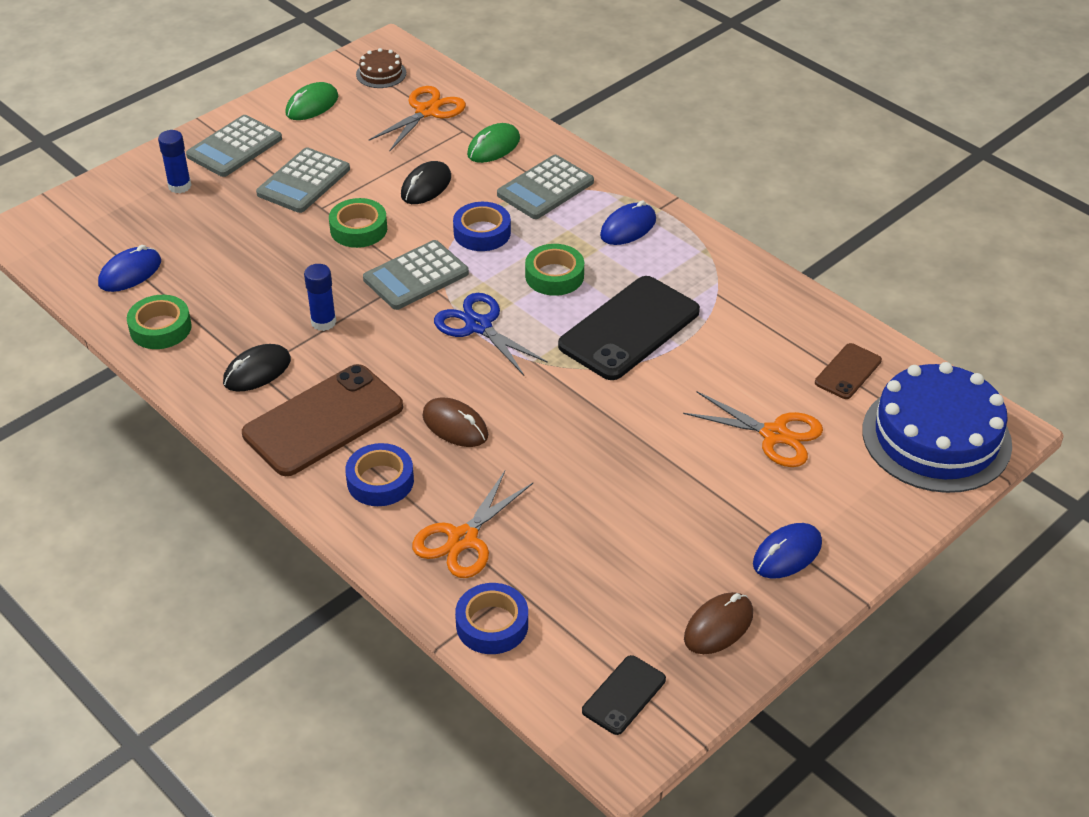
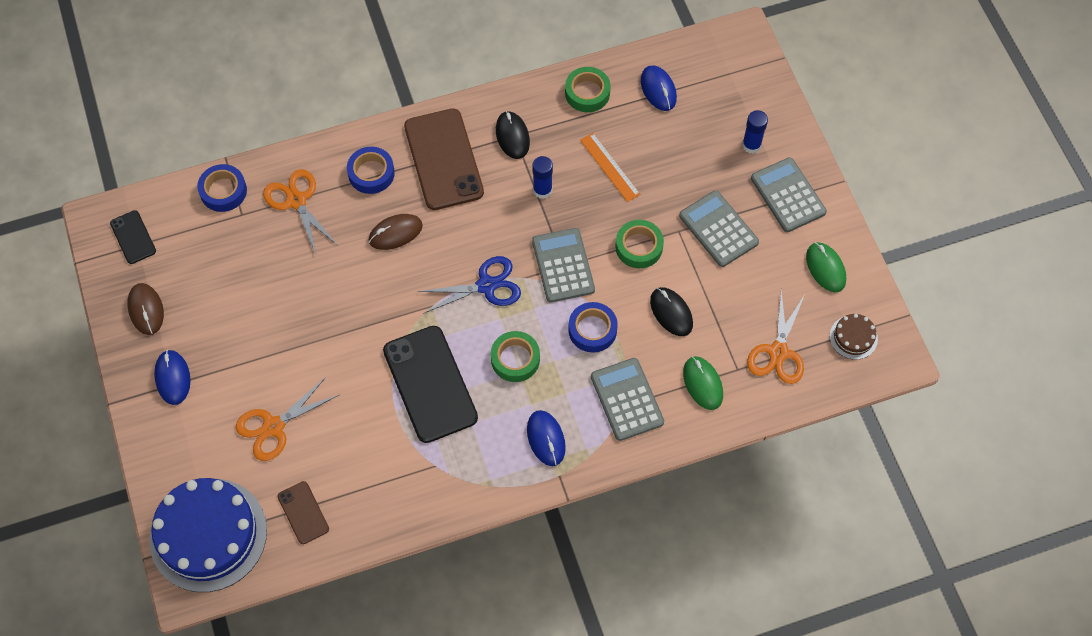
camera: 115 degrees right, 20 degrees up
(262, 279) = (610, 167): none -> orange ruler
(427, 111) = (778, 352): orange scissors -> orange scissors turned 45 degrees clockwise

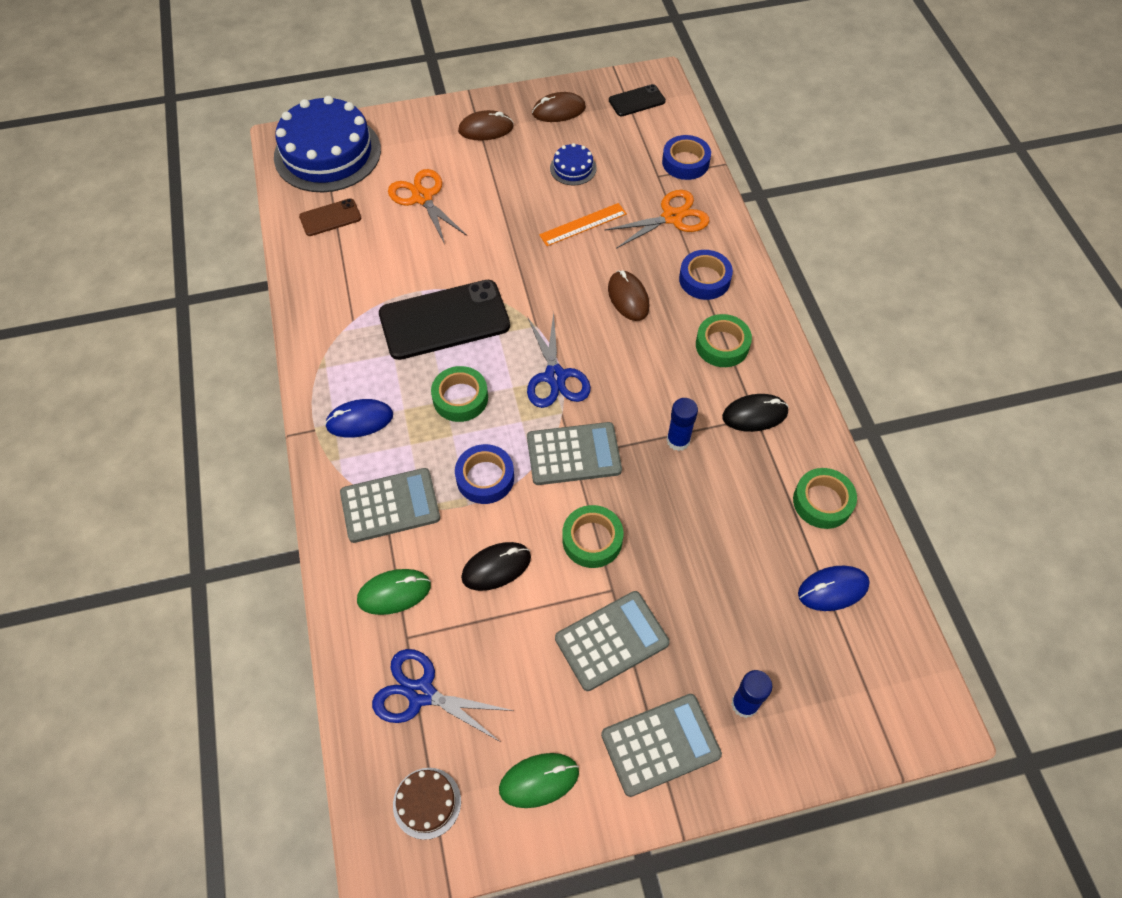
camera: 95 degrees right, 5 degrees down
(173, 378) = (486, 129): blue mouse -> brown mouse
(231, 290) = (573, 168): none -> blue cake
(443, 159) = (722, 345): brown phone -> green tape
(610, 167) = (710, 518): orange ruler -> orange ruler (583, 224)
(778, 352) = (421, 693): orange scissors -> blue scissors

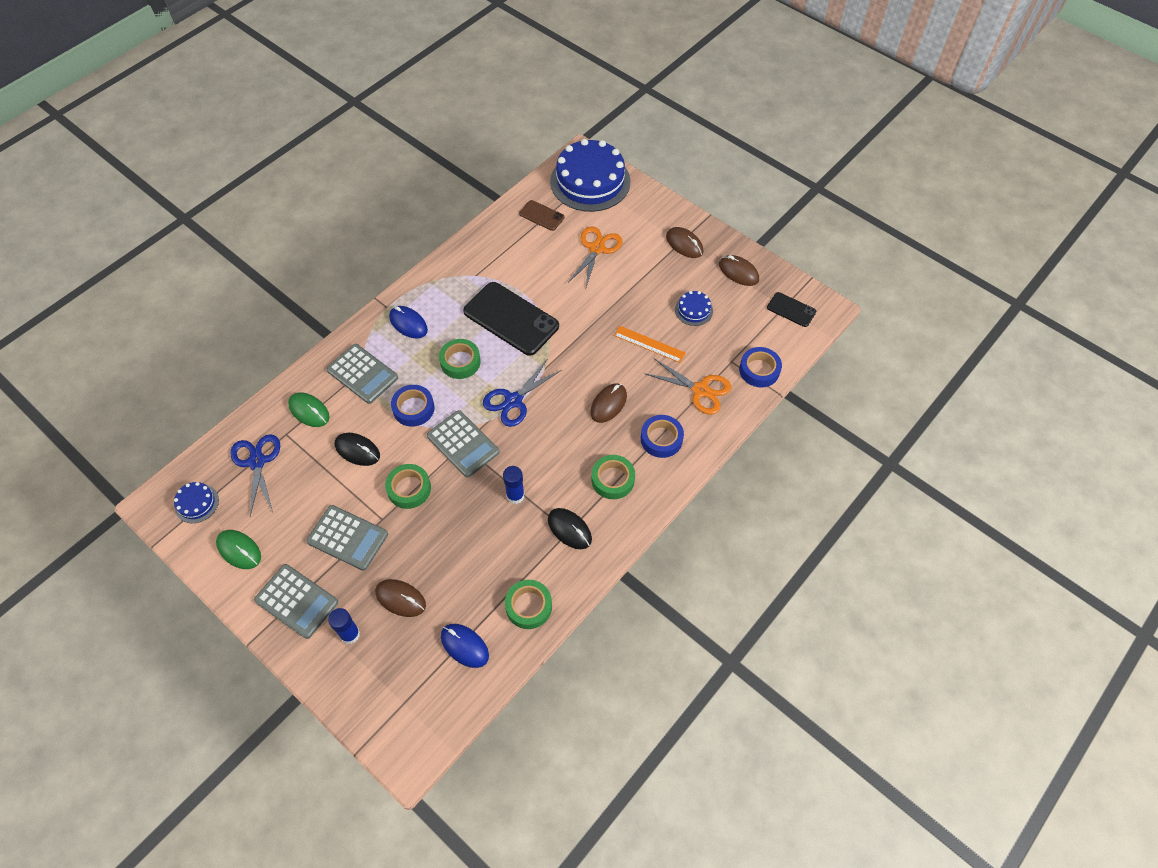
camera: 55 degrees right, 0 degrees up
(427, 803) = (196, 503): brown cake -> blue cake
(732, 624) = (400, 599): none -> brown mouse

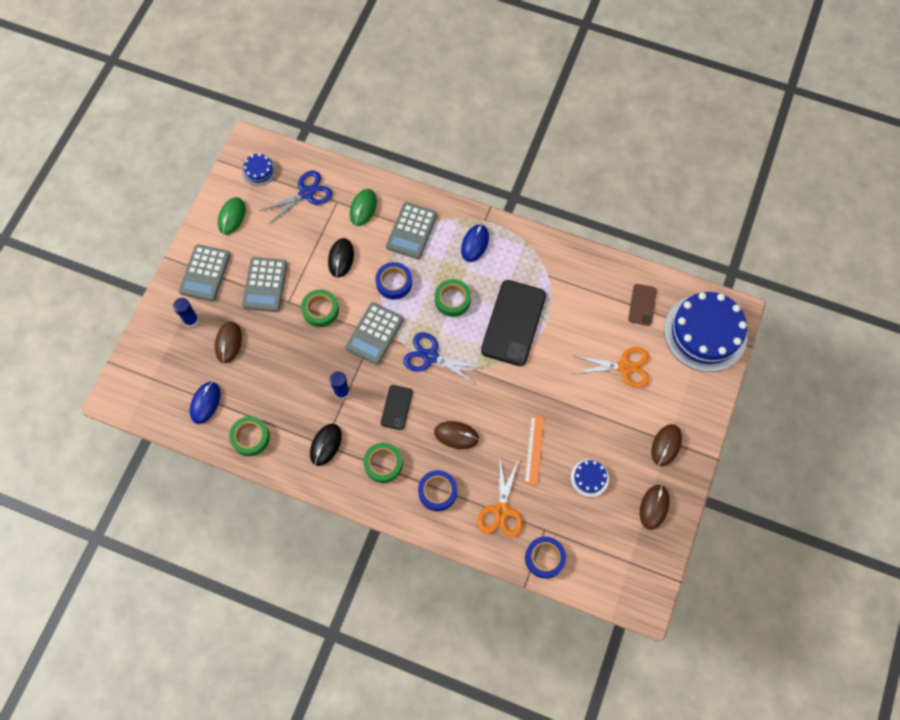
camera: 70 degrees right, 10 degrees up
(791, 309) = (629, 570): black phone -> black phone (396, 407)

